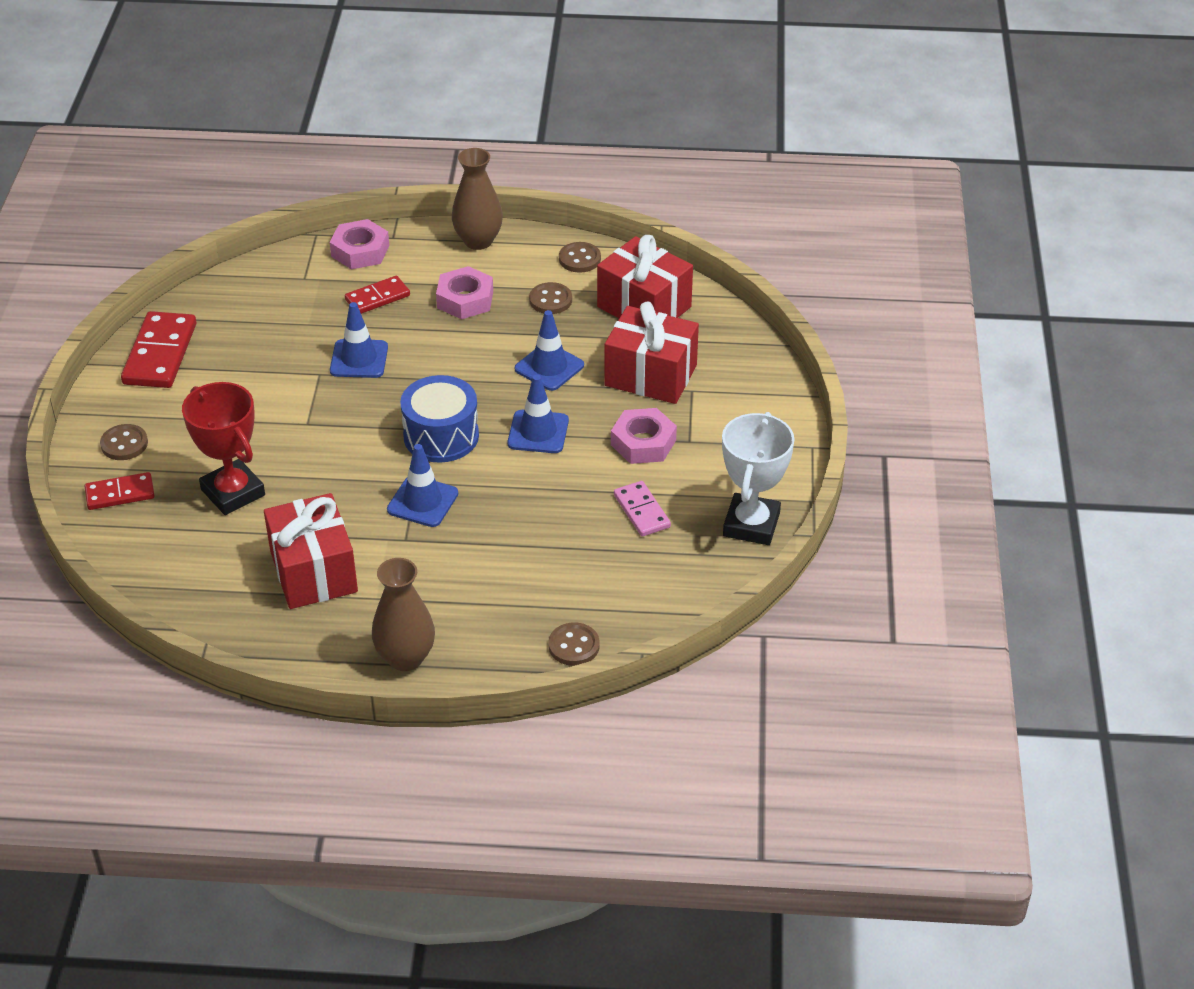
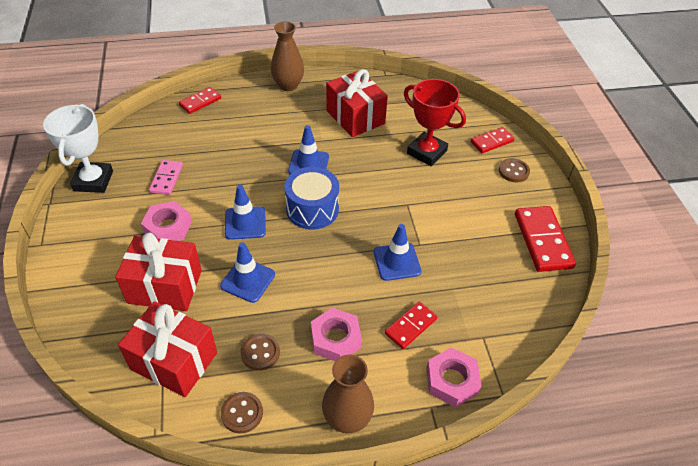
camera: 165 degrees right, 5 degrees up
(574, 646) = (200, 102): brown button -> red domino
(641, 511) = (166, 179): pink domino -> pink domino turned 45 degrees clockwise

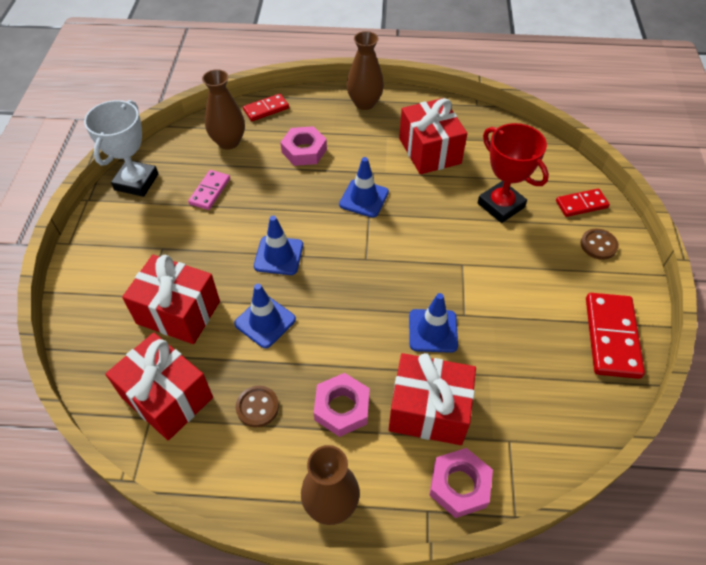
camera: 15 degrees right, 5 degrees up
(168, 227) = (198, 246): pink nut -> pink nut (304, 151)
(172, 134) = (228, 142): none -> brown vase
(242, 413) = (221, 471): brown button -> none
(312, 209) = (354, 252): blue drum -> none
(410, 326) = (429, 410): red domino -> red gift

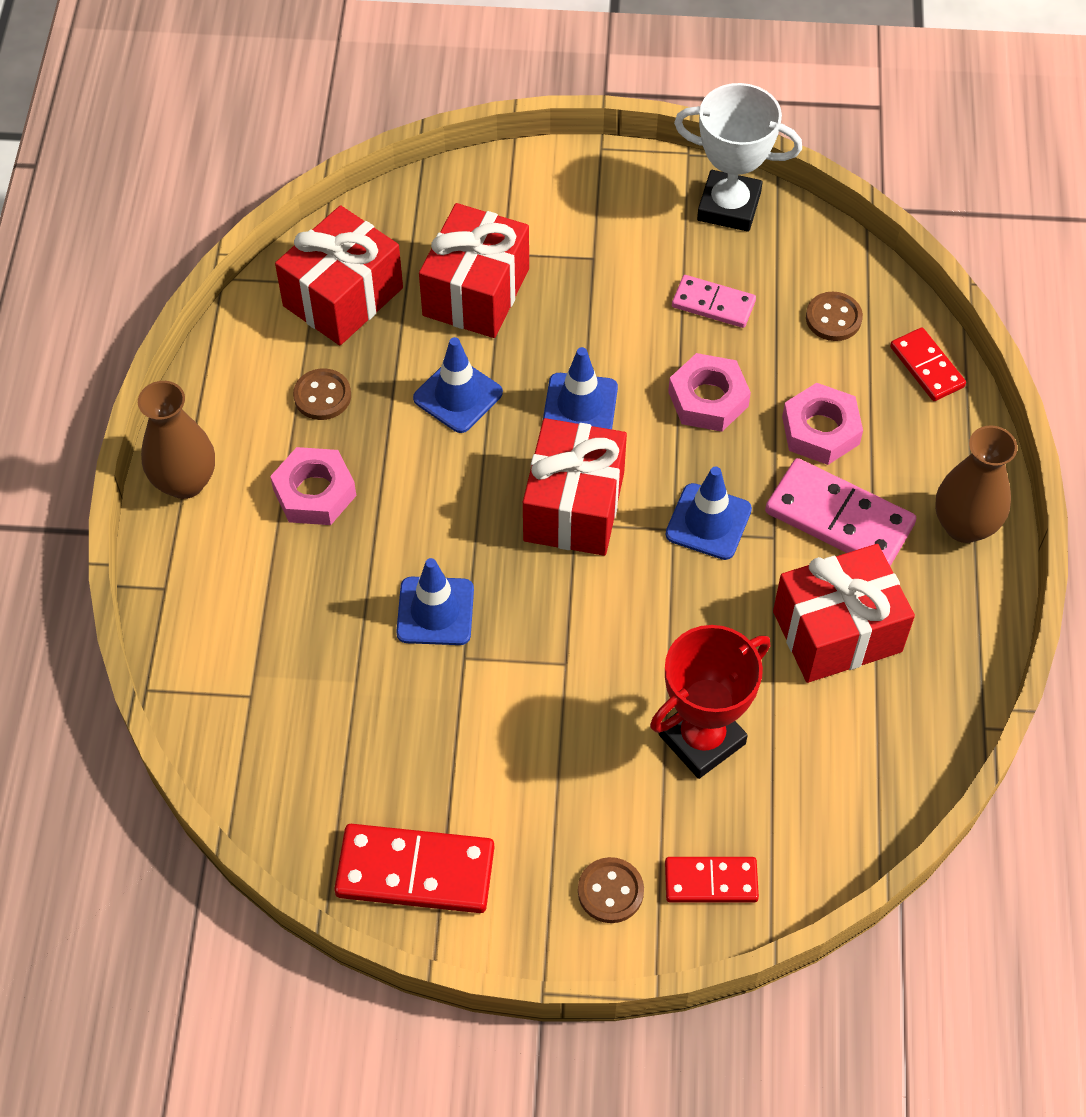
camera: 90 degrees right, 5 degrees up
(228, 142) = (833, 318): brown vase -> brown button
(361, 146) = (839, 518): none -> pink domino
(429, 410) = (303, 598): red gift -> red gift (574, 506)
(459, 485) = (193, 627): pink nut -> pink nut (708, 399)
(581, 204) = (711, 881): red domino -> red domino turned 75 degrees counterclockwise

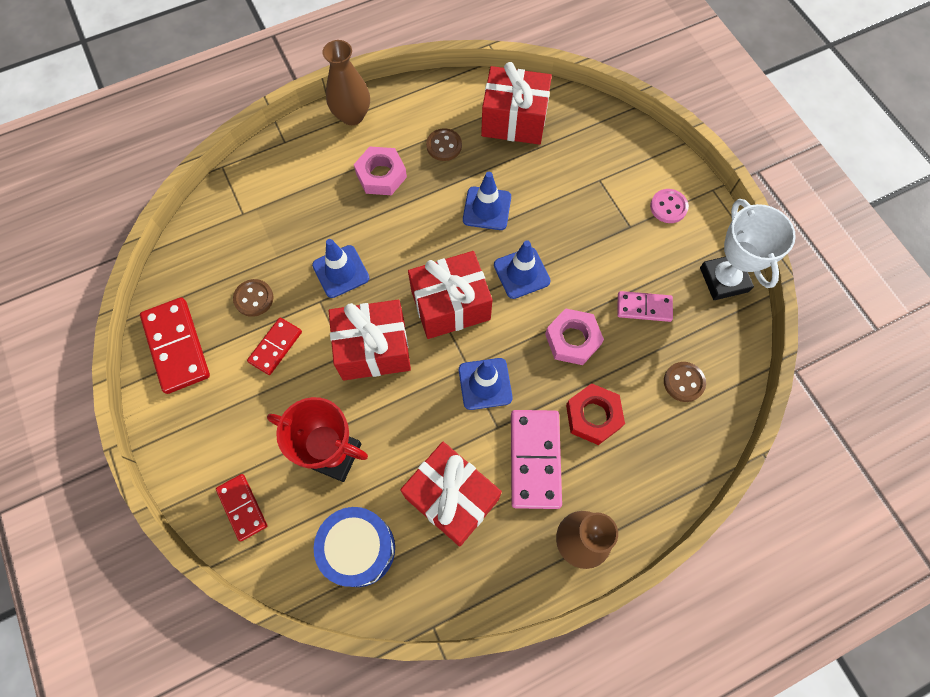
camera: 60 degrees right, 10 degrees up
(476, 292) = (562, 180): red gift -> red gift (373, 349)
(594, 205) = (668, 207): none -> pink button
(610, 891) = (210, 454): brown button -> brown button (254, 298)
(713, 304) = (644, 307): pink domino -> pink domino turned 75 degrees counterclockwise
(820, 430) = (593, 416): pink nut -> red nut
(844, 765) = (359, 549): none -> blue drum
(927, 367) = (687, 458): red domino -> red domino (275, 347)

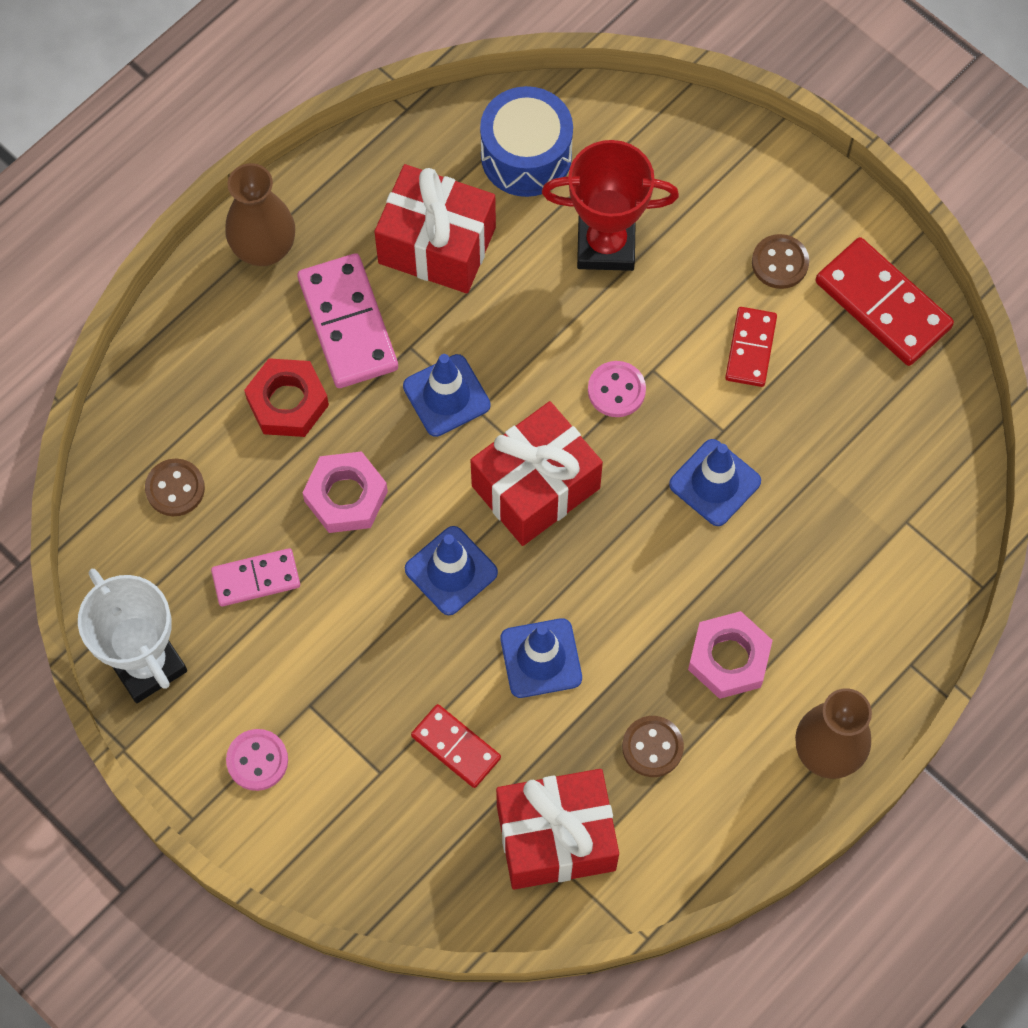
camera: 160 degrees right, 0 degrees up
(242, 507) = (687, 152): red domino -> red domino (455, 747)
(254, 298) = (817, 402): brown button -> brown button (780, 263)
(373, 349) = (616, 390): red gift -> pink button

